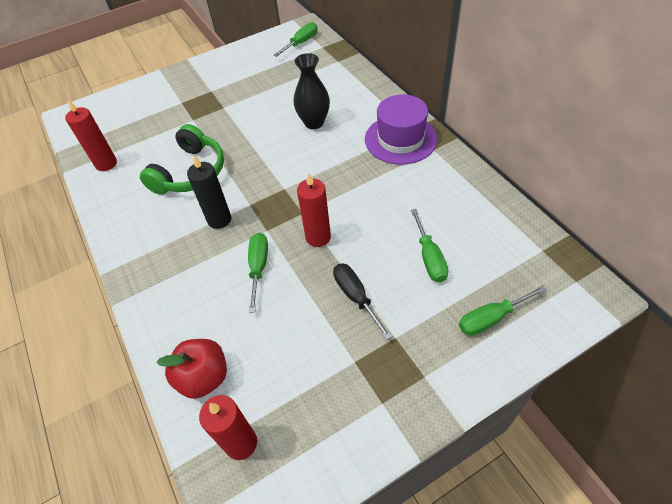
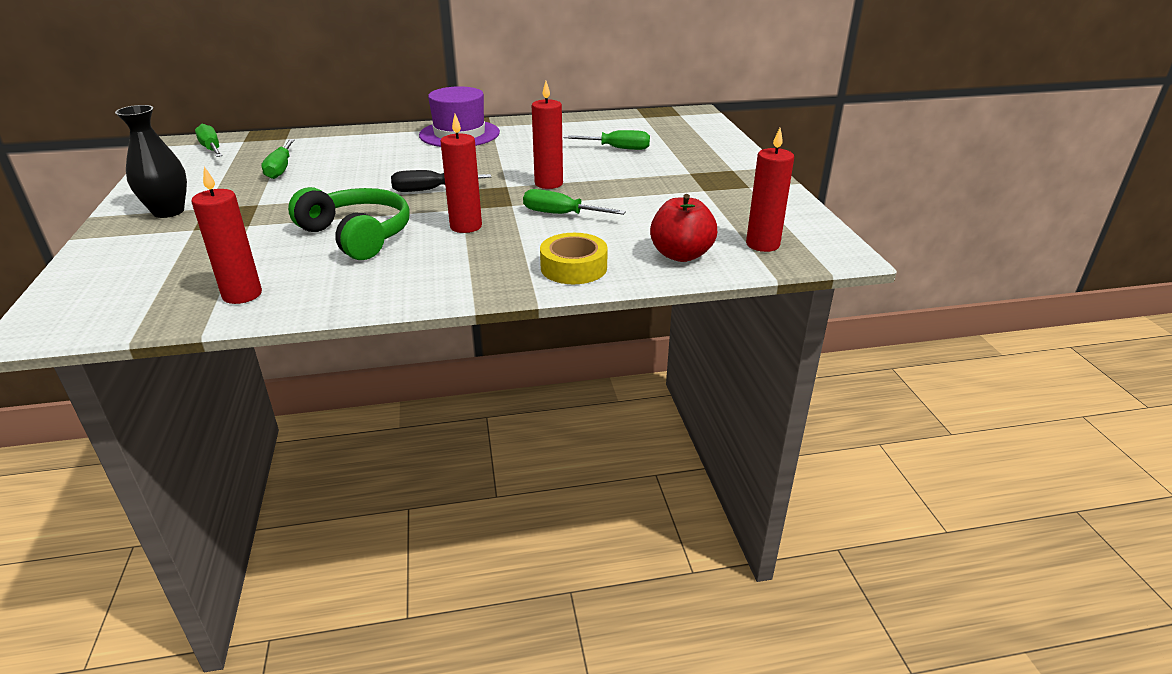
camera: 75 degrees left, 20 degrees down
(167, 308) = (573, 267): none -> yellow tape
(219, 219) = (466, 226): black candle -> red candle
(314, 122) = (374, 162): black vase -> black vase (168, 211)
(356, 297) = (636, 179): black screwdriver -> black screwdriver (430, 190)
(491, 318) = (694, 141): green screwdriver -> green screwdriver (280, 169)

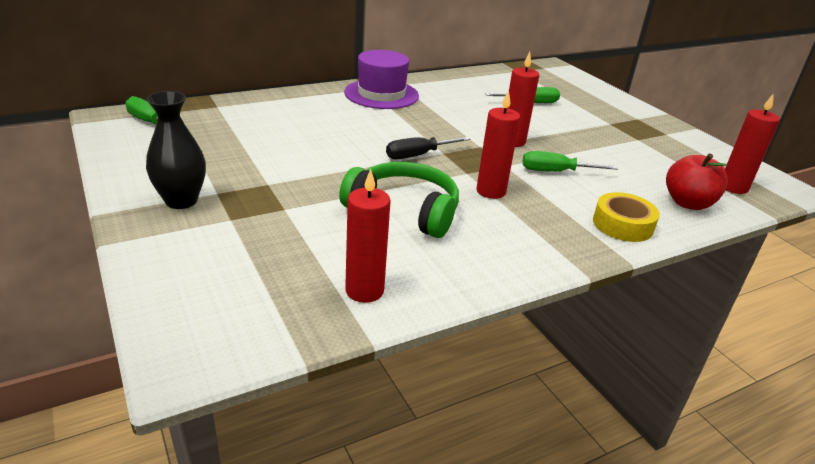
camera: 20 degrees left, 0 degrees up
(280, 169) = (249, 141): green screwdriver -> none

